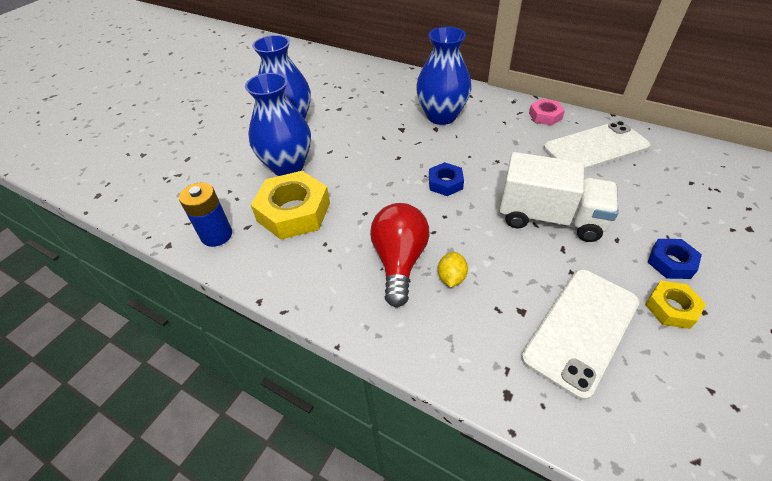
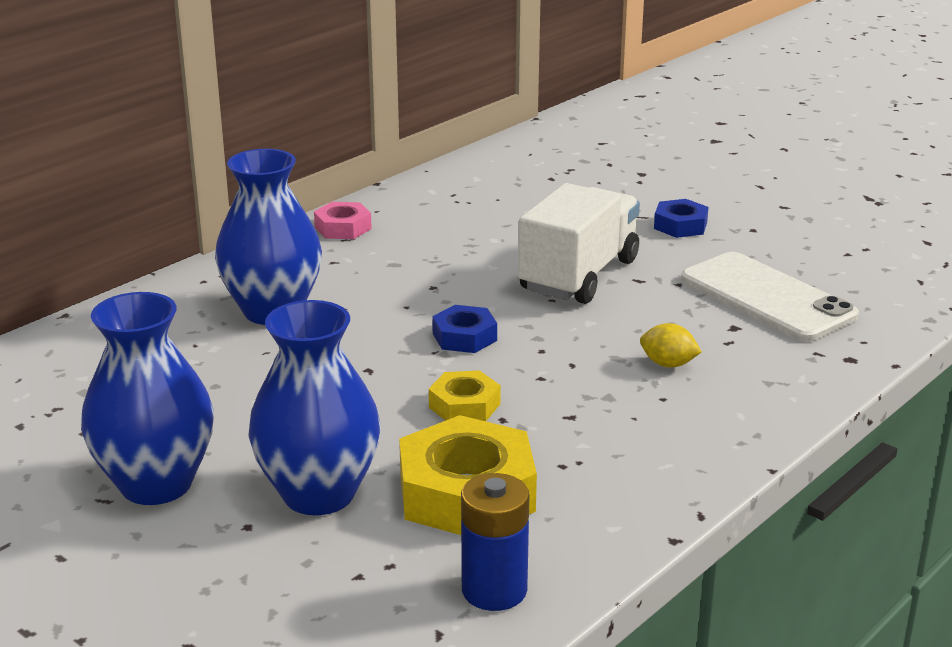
camera: 80 degrees left, 20 degrees down
(399, 261) = (625, 400): red light bulb -> none
(595, 147) = (447, 212): white phone -> none
(671, 308) = (745, 243): yellow nut -> yellow nut (464, 405)

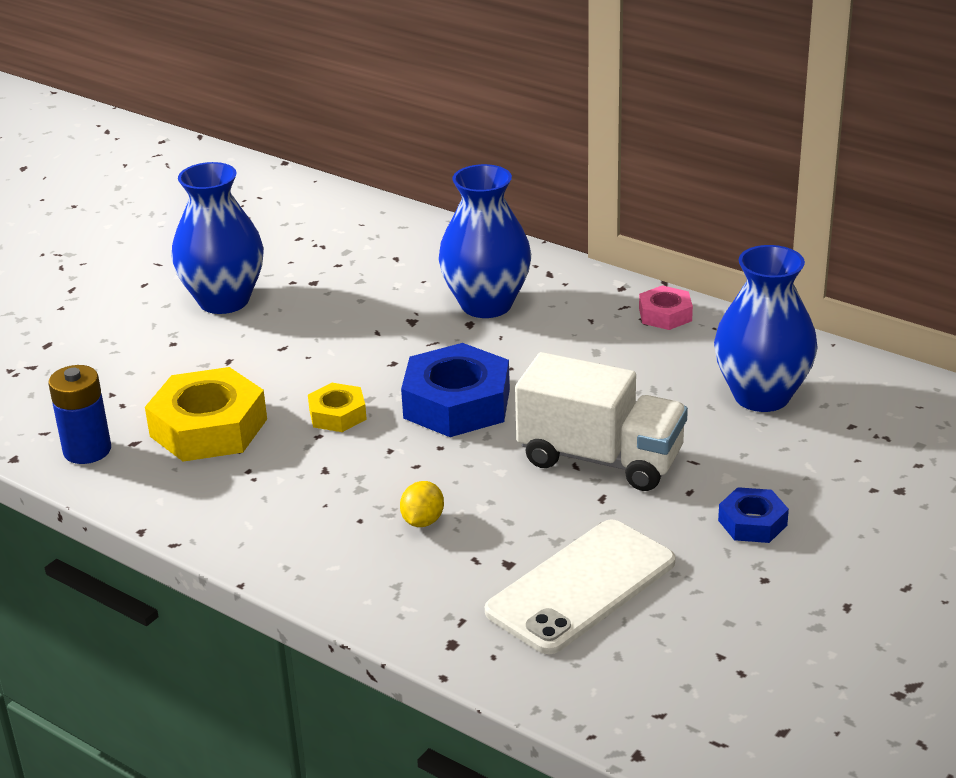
camera: 85 degrees right, 5 degrees up
(319, 494) = (210, 365): blue vase -> blue vase (761, 396)
(464, 337) = (457, 403): blue nut -> blue nut, size x1.88

